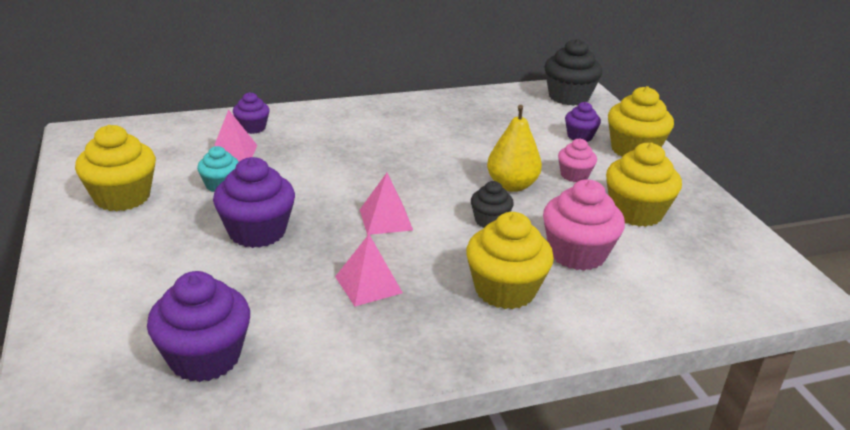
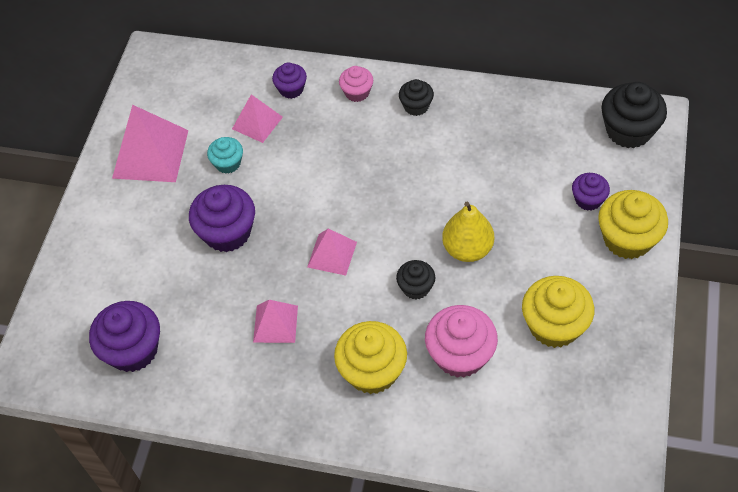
camera: 35 degrees right, 25 degrees up
(122, 197) = (150, 154): yellow cupcake -> pink pyramid
(382, 116) = (416, 106): none -> black cupcake
(574, 175) = (536, 255): pink cupcake -> pink cupcake (357, 92)

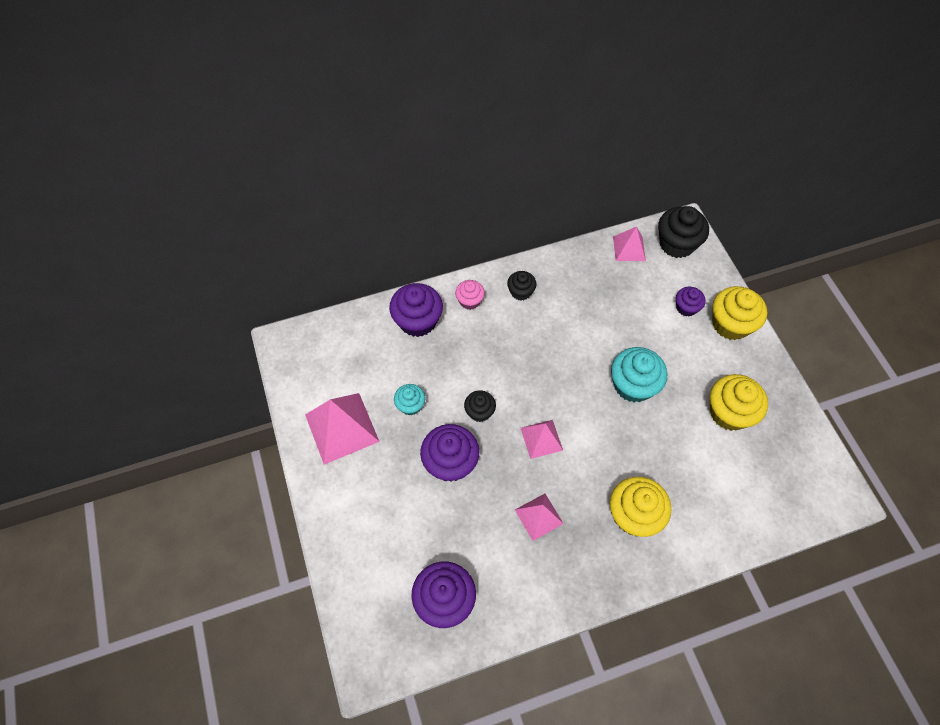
camera: 35 degrees left, 5 degrees up
(257, 123) = (410, 361): pink pyramid -> pink pyramid (629, 248)
(291, 89) = (417, 321): purple cupcake -> purple cupcake, size x1.77
(416, 287) = (618, 433): black cupcake -> black cupcake (479, 411)
(460, 355) = (684, 468): pink cupcake -> none
(467, 249) = (633, 385): yellow pear -> turquoise cupcake

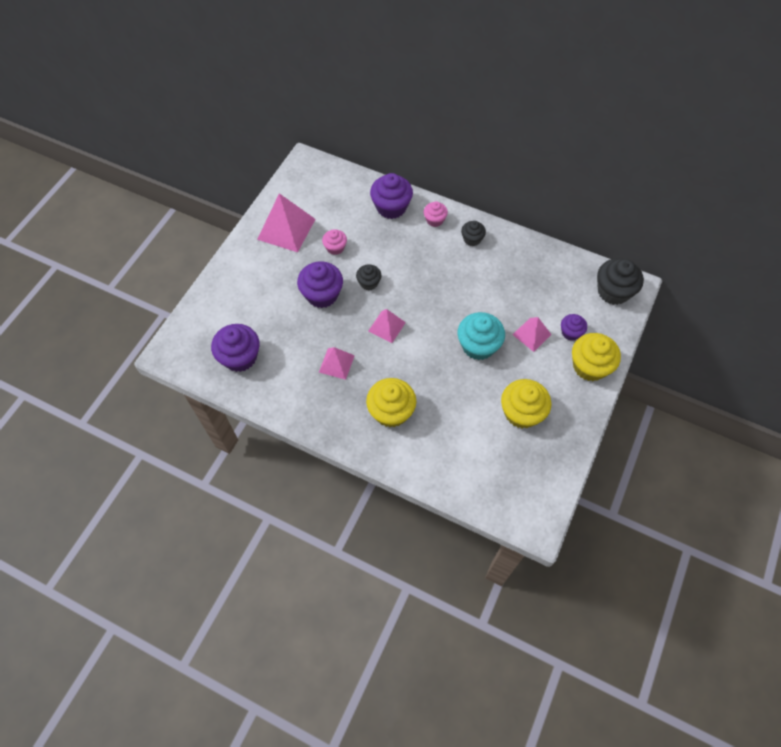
camera: 45 degrees right, 0 degrees up
(410, 405) = (335, 248): turquoise cupcake -> pink cupcake
(629, 248) = (575, 269): pink pyramid -> pink pyramid (531, 334)

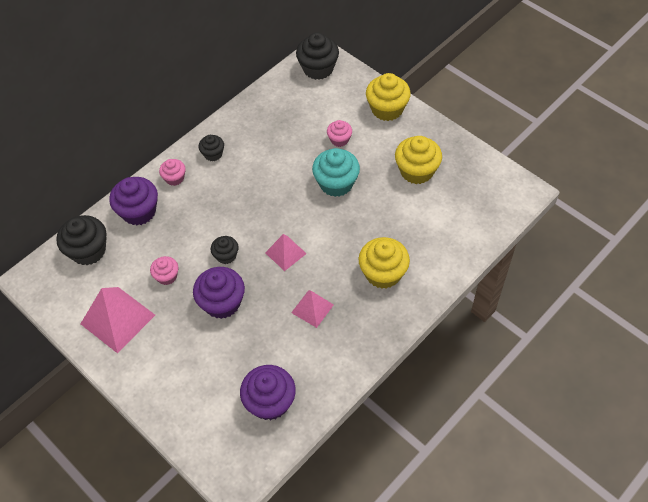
camera: 70 degrees left, 5 degrees down
(342, 188) = (88, 250): none -> black cupcake
(531, 334) = (339, 140): pink pyramid -> pink cupcake
(570, 332) = (348, 111): purple cupcake -> none

